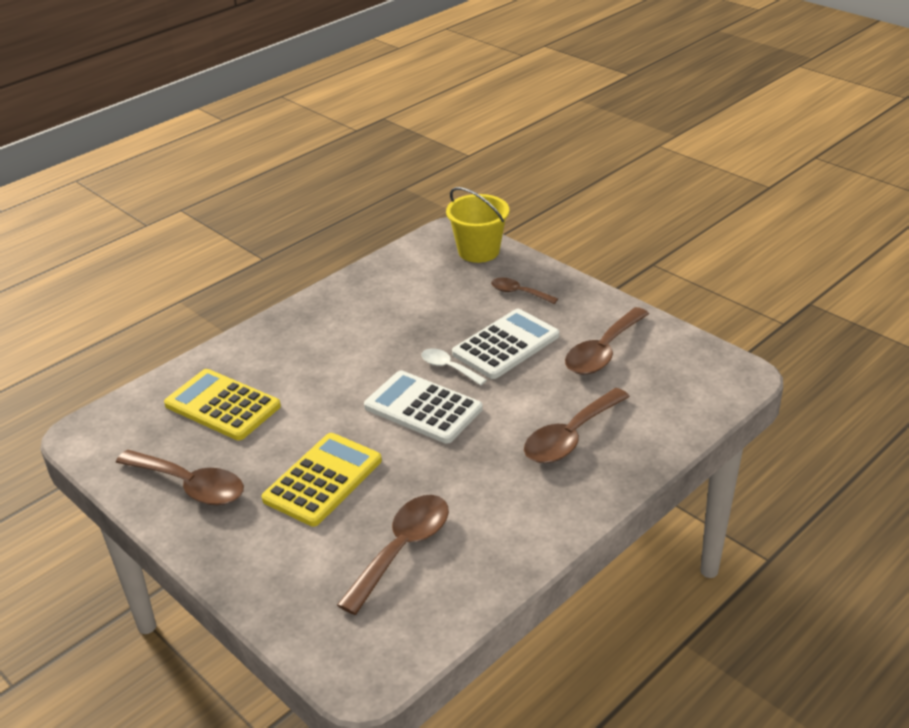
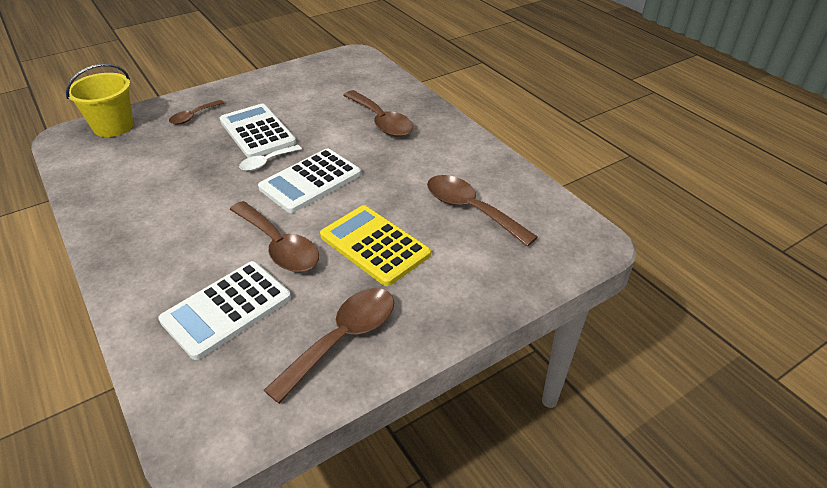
camera: 80 degrees left, 5 degrees up
(222, 405) = (227, 309): yellow calculator -> white calculator
(603, 352) = (296, 94): brown spoon -> brown spoon (279, 246)

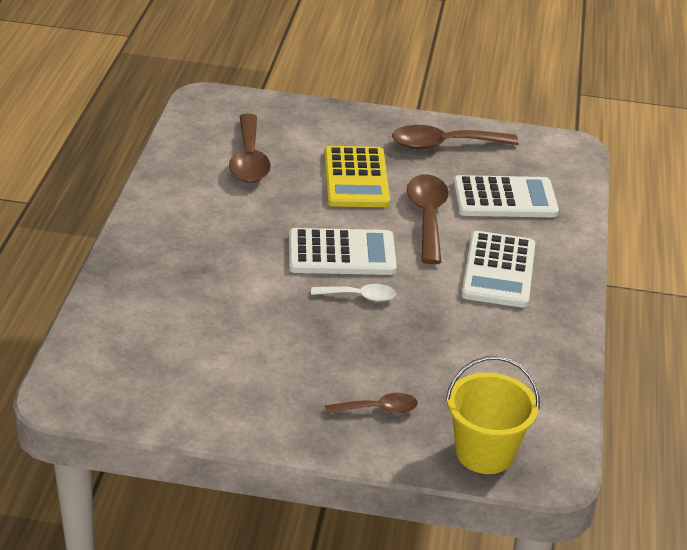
camera: 140 degrees left, 5 degrees down
(257, 132) = (329, 340): white calculator -> white calculator (498, 270)
(381, 121) = (191, 274): brown spoon -> none

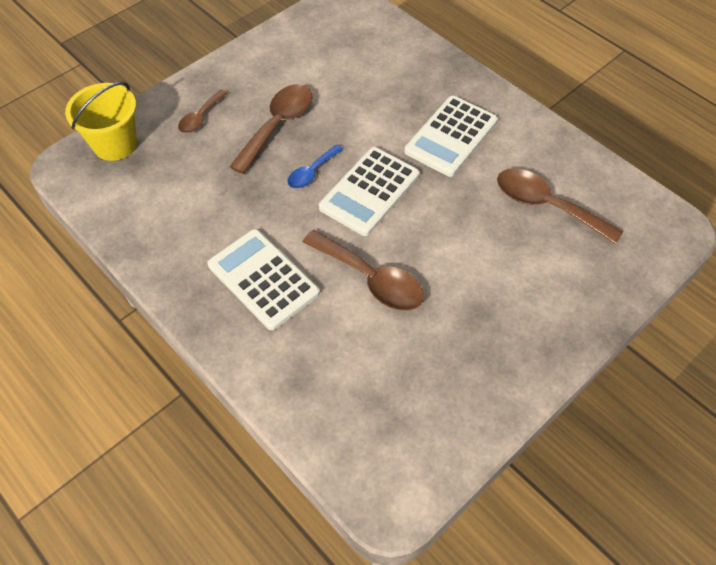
camera: 130 degrees right, 20 degrees up
(356, 178) = (466, 264): yellow calculator -> none
(359, 296) = (311, 172): white spoon -> blue spoon
(444, 144) = (475, 375): brown spoon -> brown spoon (278, 125)
(504, 198) = (351, 360): white calculator -> white calculator (451, 136)

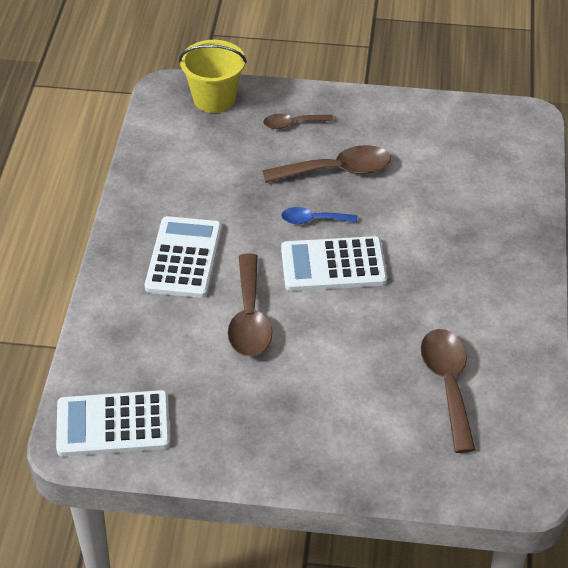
camera: 50 degrees right, 10 degrees down
(451, 136) = (452, 279): white calculator -> white calculator (113, 424)

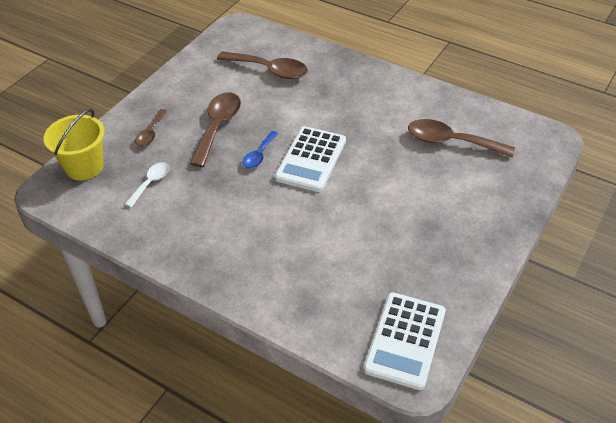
camera: 65 degrees left, 0 degrees up
(184, 258) = (249, 240): white calculator -> none
(220, 154) = (151, 183): none -> white spoon
(249, 318) = (336, 221): brown spoon -> brown spoon (269, 70)

